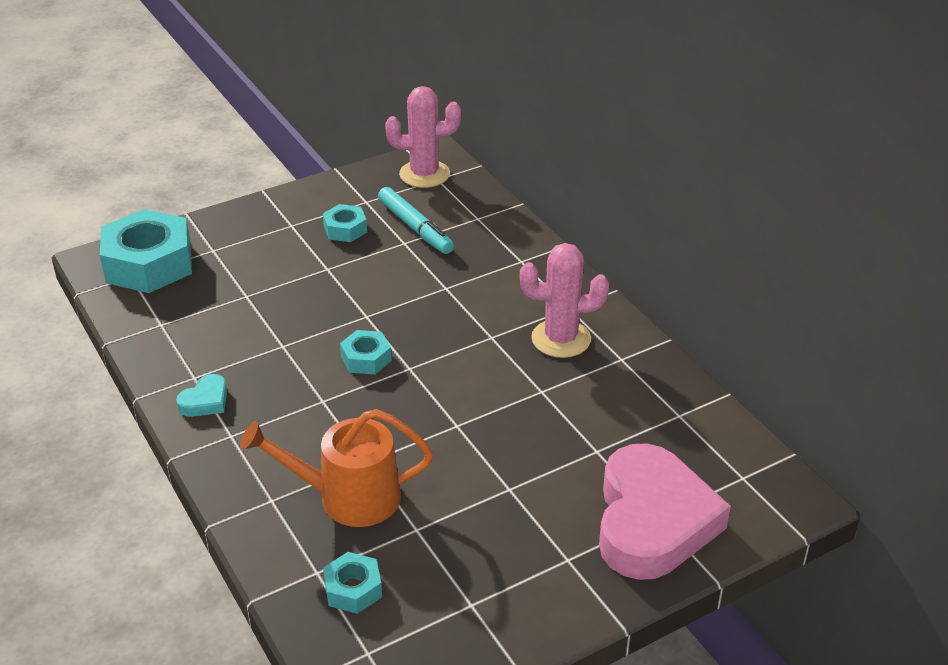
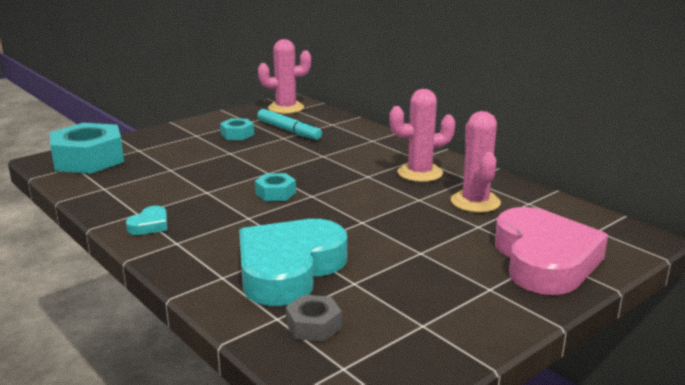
camera: 10 degrees left, 15 degrees down
(348, 497) = (289, 269): orange watering can -> turquoise heart
(353, 589) = (313, 326): turquoise nut -> grey nut
(611, 405) = (475, 202): none -> pink cactus

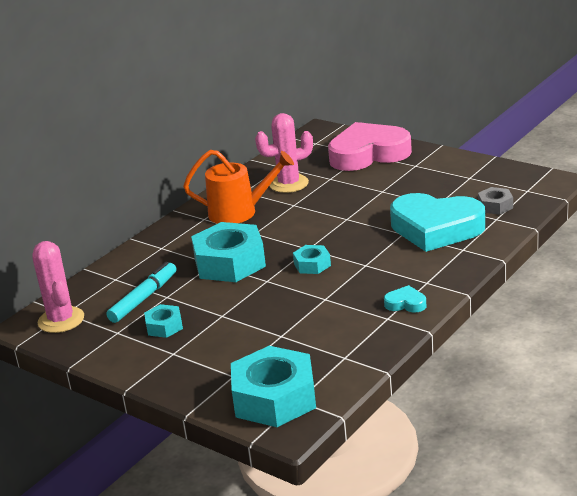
camera: 100 degrees left, 5 degrees up
(316, 161) = (230, 263): none -> turquoise nut
(420, 173) = (239, 212): pink cactus -> orange watering can

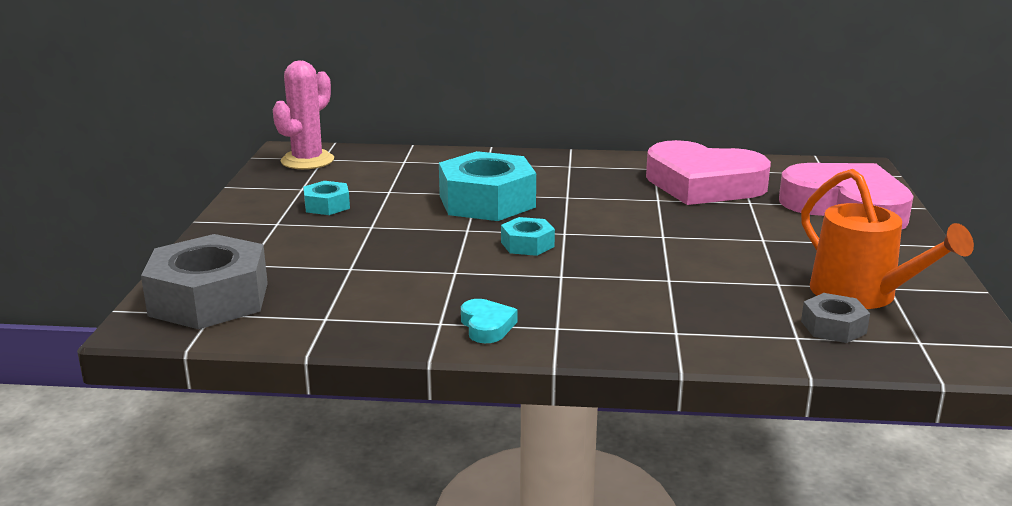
camera: 55 degrees right, 5 degrees down
(144, 298) = (376, 182): turquoise marker -> none
(239, 212) = (604, 177): orange watering can -> orange watering can (862, 295)
(274, 398) = (209, 299): turquoise nut -> grey nut
(289, 184) = (703, 184): pink cactus -> pink heart
(436, 228) = (709, 298): turquoise heart -> none

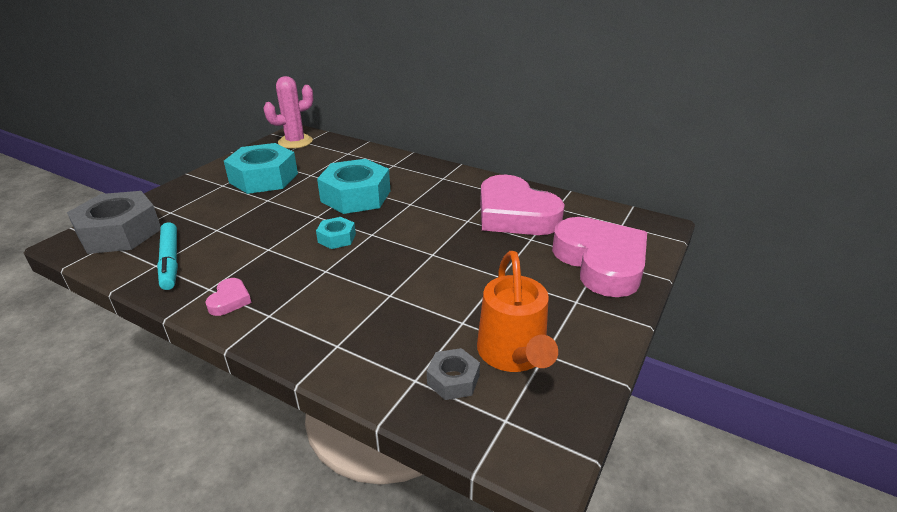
camera: 25 degrees right, 10 degrees up
(327, 205) = (264, 178): turquoise nut -> turquoise nut, size x2.05
(340, 310) = (170, 261): none -> turquoise marker
(487, 326) = (230, 300): turquoise heart -> pink heart

